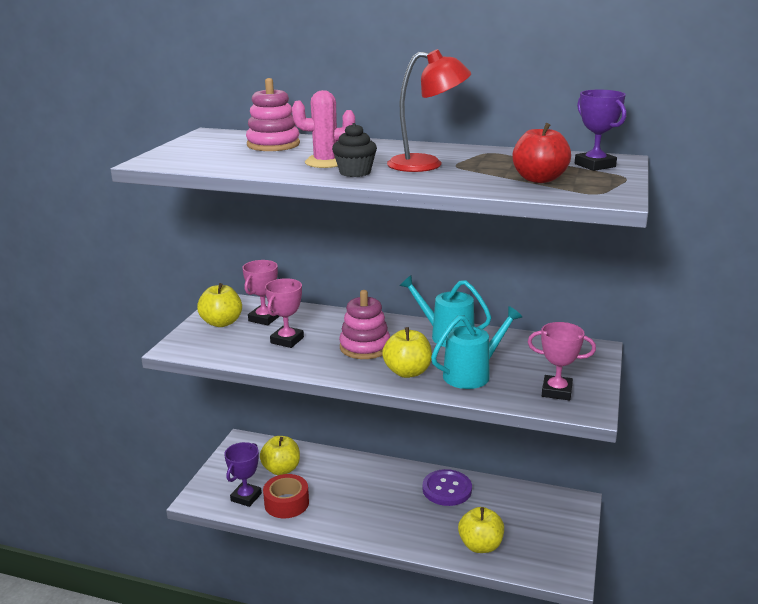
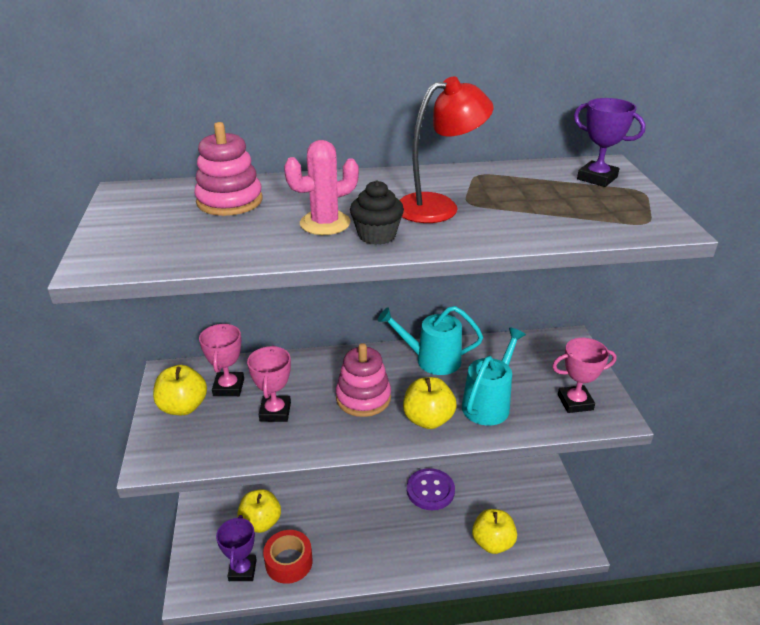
camera: 25 degrees left, 10 degrees up
(539, 179) = (573, 210): red apple -> none

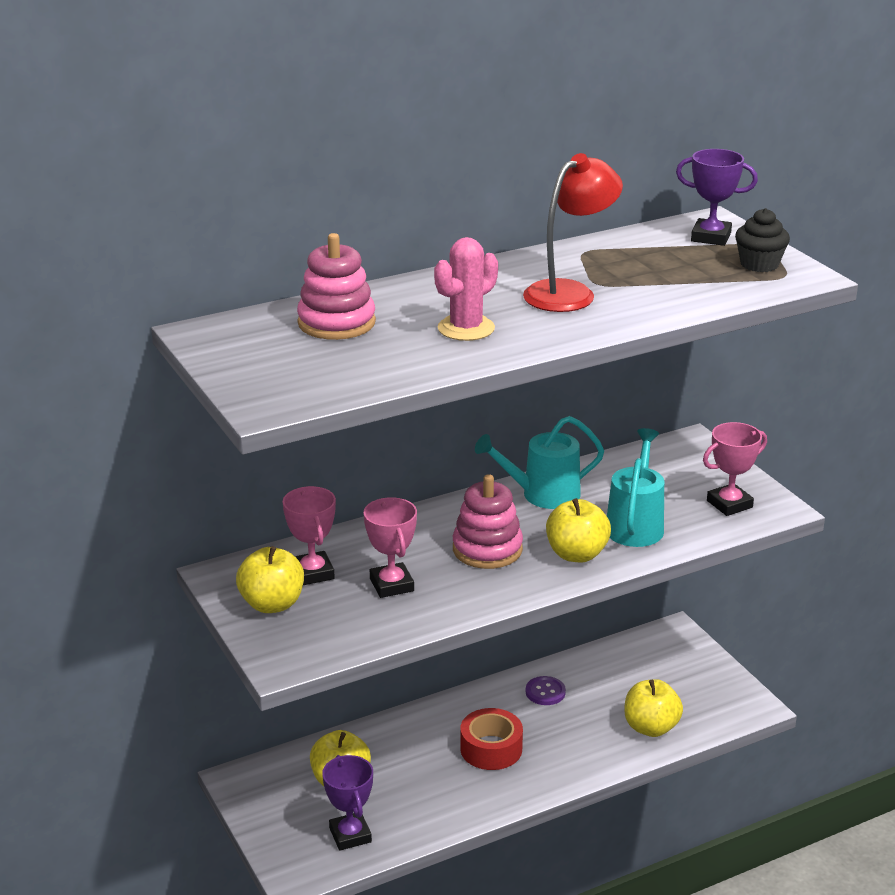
camera: 20 degrees left, 5 degrees down
(289, 562) = (406, 811): red tape -> red tape (491, 749)
(376, 235) = (531, 331): black cupcake -> black cupcake (759, 264)
(430, 490) = (545, 692): purple button -> purple button, size x0.60

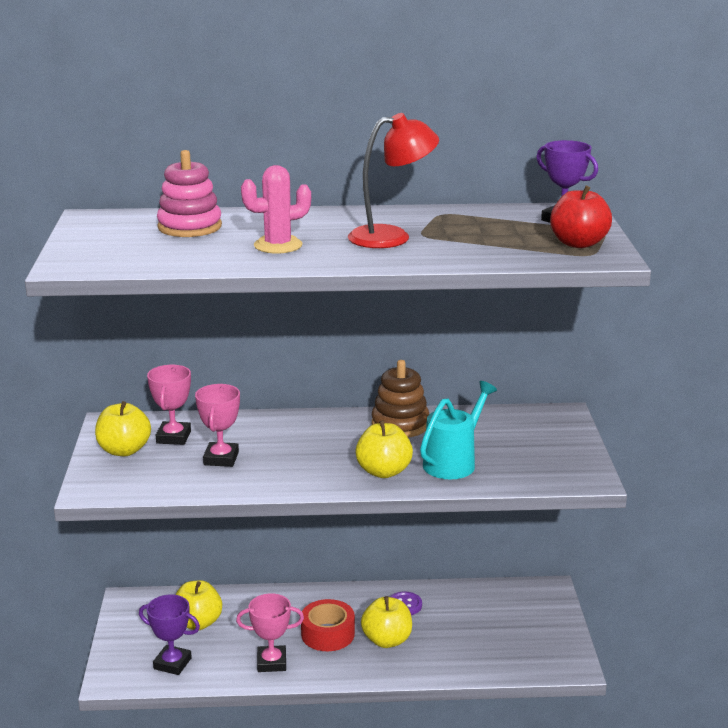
camera: 25 degrees right, 5 degrees down
(350, 835) = (172, 663): purple trophy -> purple trophy turned 75 degrees counterclockwise
(487, 549) = (317, 452): pink stacking toy -> none
(543, 495) = (400, 424): turquoise watering can -> brown stacking toy
(651, 727) = (469, 656): yellow apple -> yellow apple (387, 640)
(729, 504) = (549, 465): pink trophy -> pink trophy (271, 662)
(759, 264) = (578, 243): black cupcake -> red apple

